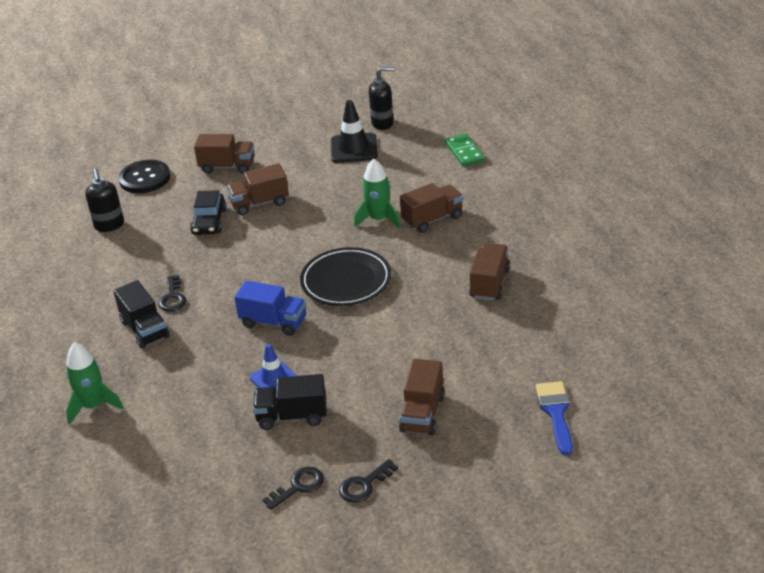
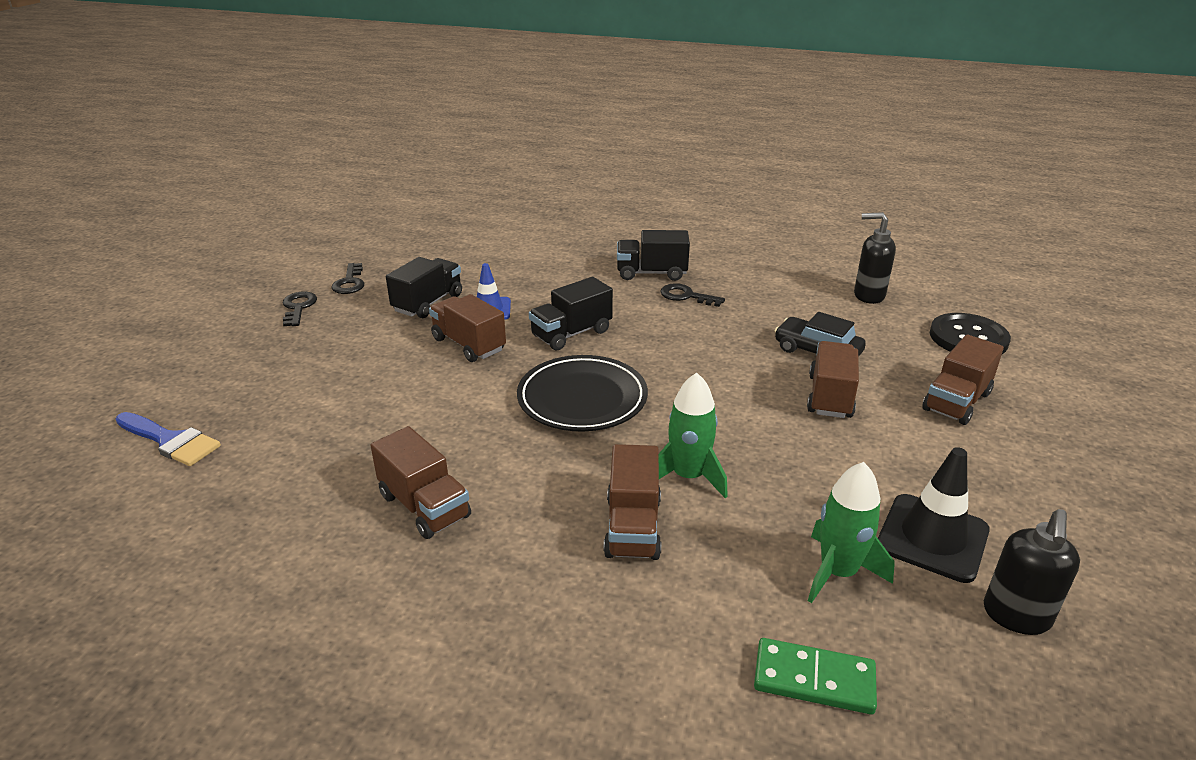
camera: 120 degrees right, 5 degrees down
(93, 406) = (577, 234): green rocket -> green rocket (838, 572)
(274, 322) = (571, 334): blue truck -> black truck
(422, 413) = (316, 364): brown truck -> brown truck (468, 344)

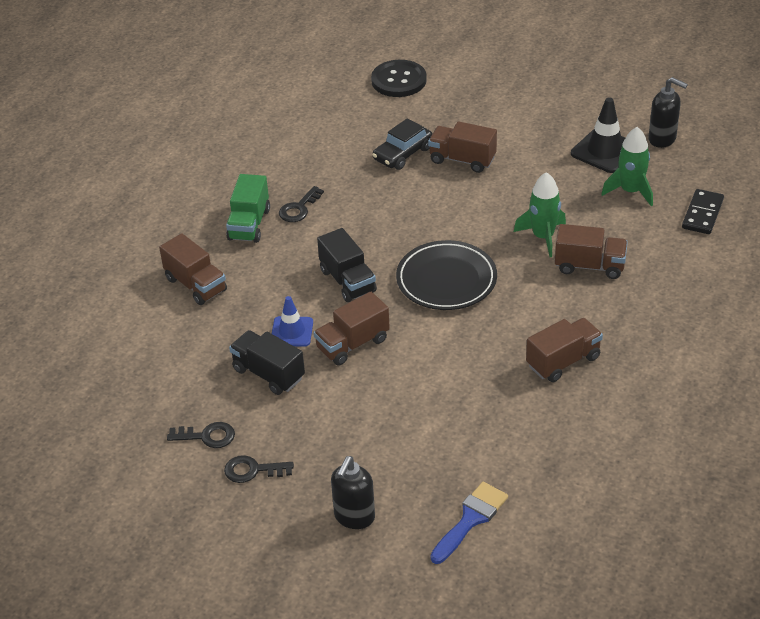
camera: 80 degrees left, 10 degrees up
(651, 273) = (249, 224): black truck -> green truck
(814, 679) = (702, 214): green domino -> black domino
(868, 295) = (324, 111): black soap dispenser -> black soap dispenser (354, 517)
(956, 402) = (476, 107): brown truck -> brown truck (196, 285)

